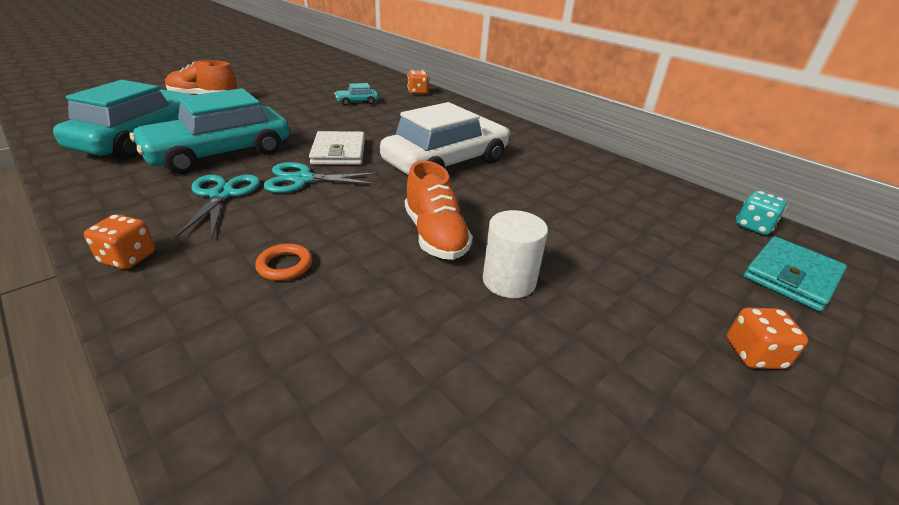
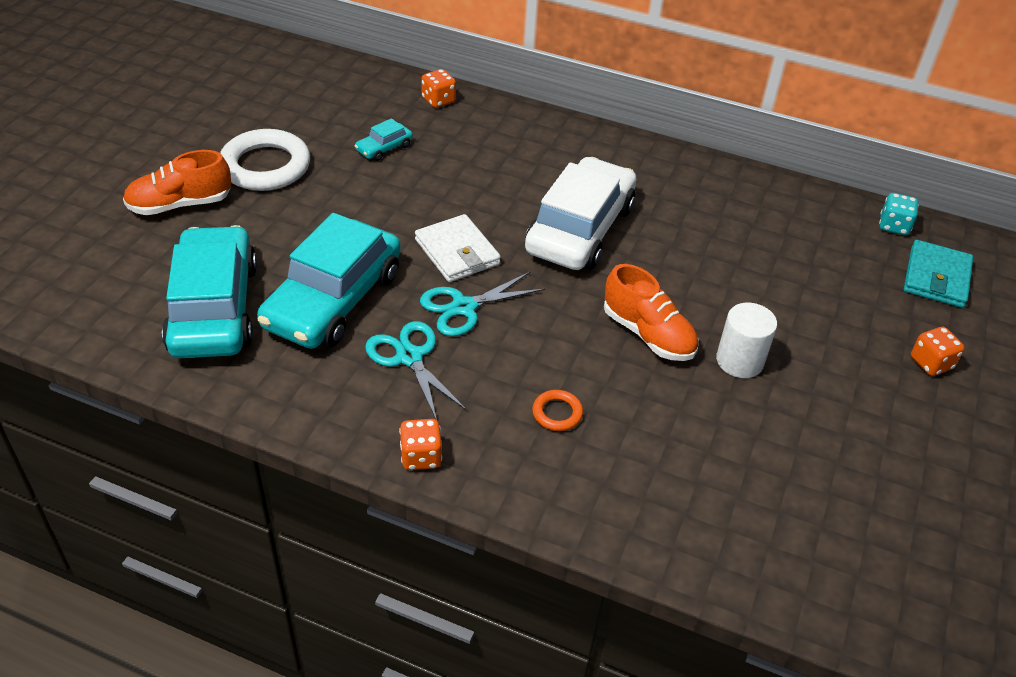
camera: 25 degrees left, 10 degrees up
(276, 95) = (265, 166): none -> white ring

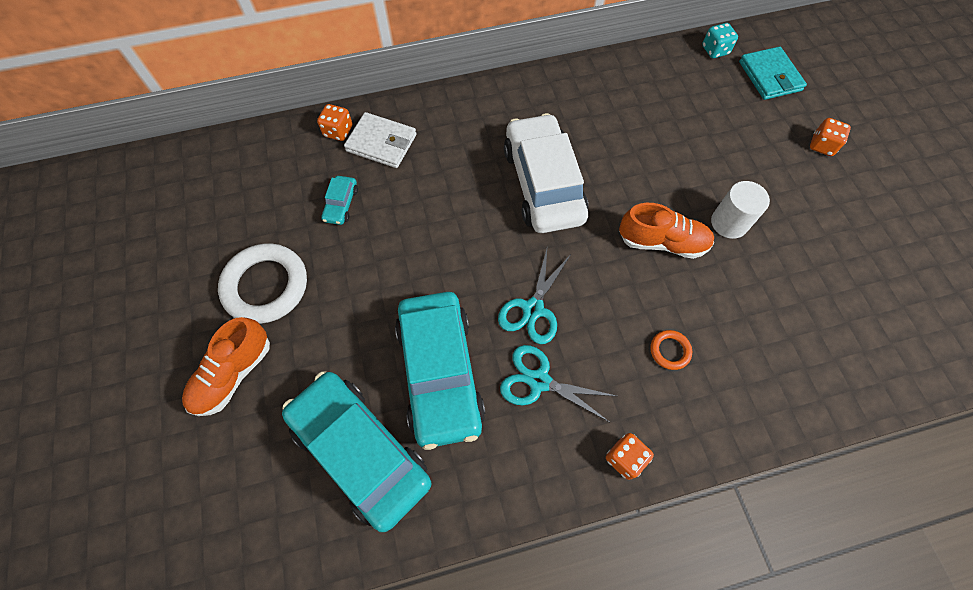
camera: 35 degrees left, 20 degrees up
(457, 252) = (483, 263): white wallet -> white wallet (381, 143)

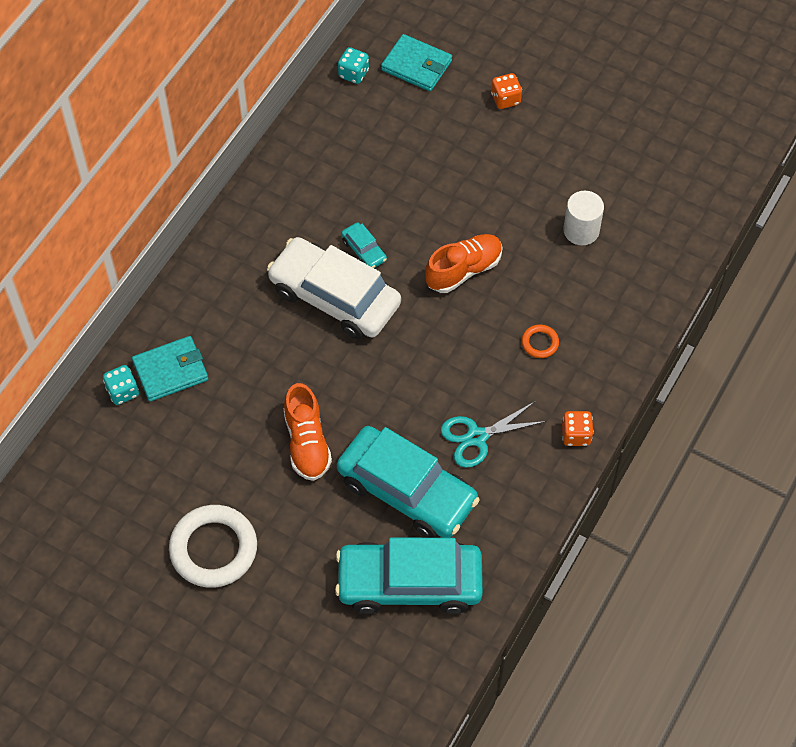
camera: 45 degrees left, 5 degrees down
(233, 374) = (265, 621): orange shoe -> orange shoe (307, 443)
(338, 131) = (123, 392): orange dice -> turquoise dice
(341, 204) = (197, 444): turquoise car -> turquoise car (364, 250)
(381, 143) = (170, 371): white wallet -> turquoise wallet
(533, 309) = (423, 394): turquoise scissors -> none
(729, 223) = (495, 216): white cylinder -> white cylinder (581, 230)

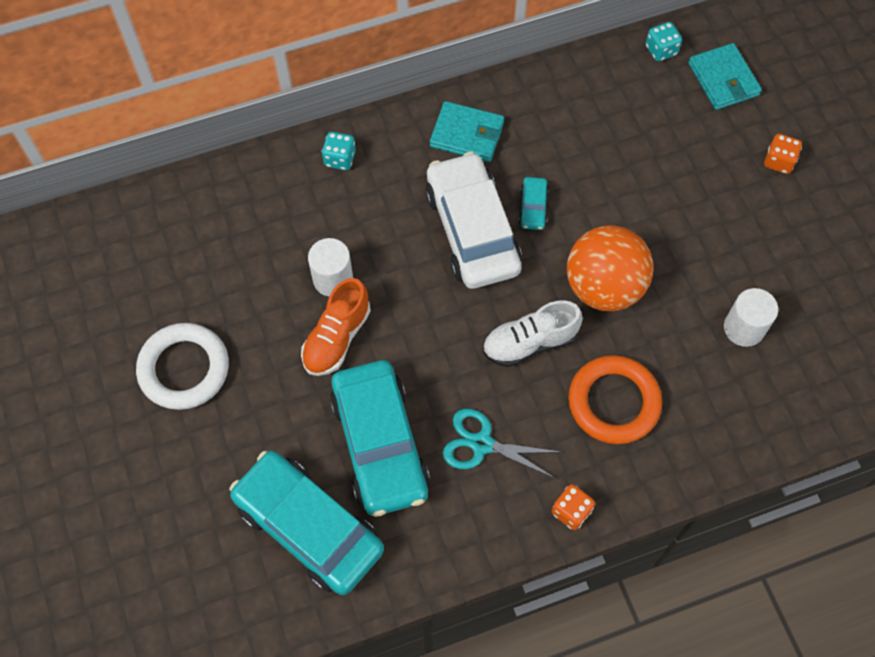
camera: 40 degrees right, 5 degrees up
(123, 392) = (235, 185): turquoise dice -> turquoise dice (340, 159)
(170, 371) = (286, 195): turquoise wallet -> turquoise wallet (467, 134)
(264, 404) = (333, 279): none -> white cylinder
(447, 345) = (529, 343): none -> white shoe
(463, 270) = (604, 287): orange shoe -> orange ball
(540, 343) = (613, 402): orange ring -> orange ring, size x2.19

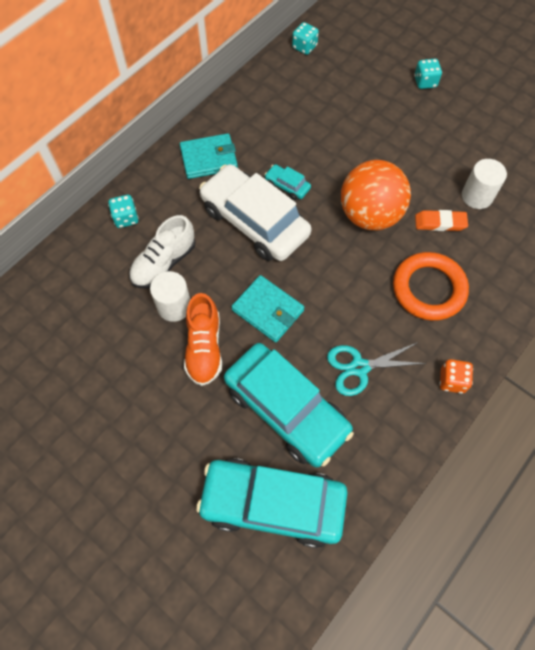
camera: 30 degrees left, 0 degrees up
(184, 369) = (97, 436): white ring -> none
(529, 343) = (345, 278): white shoe -> white shoe (164, 263)
(533, 208) = (287, 186): turquoise car -> turquoise car turned 150 degrees clockwise
(678, 336) = (440, 223): none -> orange eraser
(723, 79) = (356, 47): turquoise wallet -> turquoise wallet (268, 310)
(778, 161) = (425, 82): orange dice -> turquoise dice

